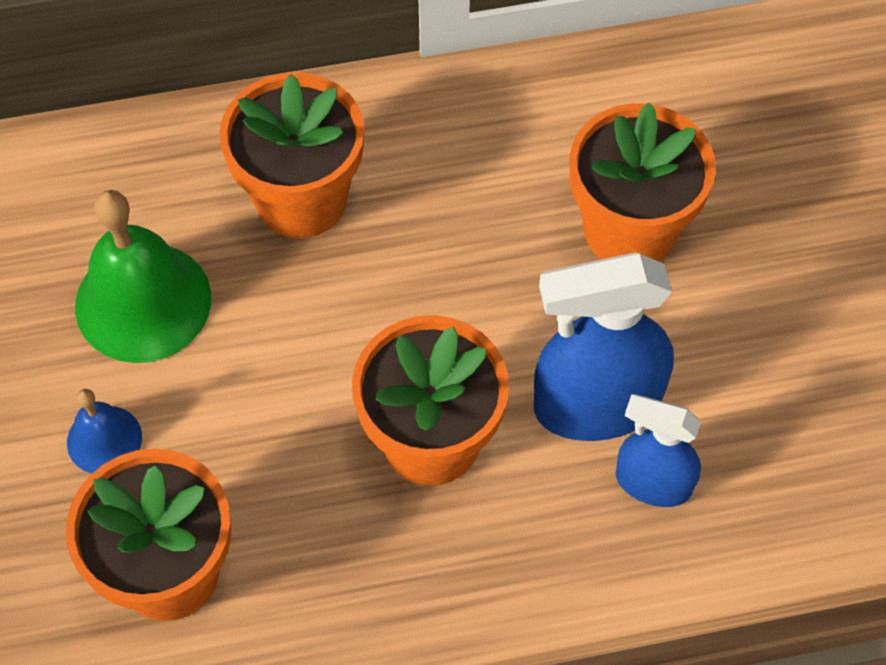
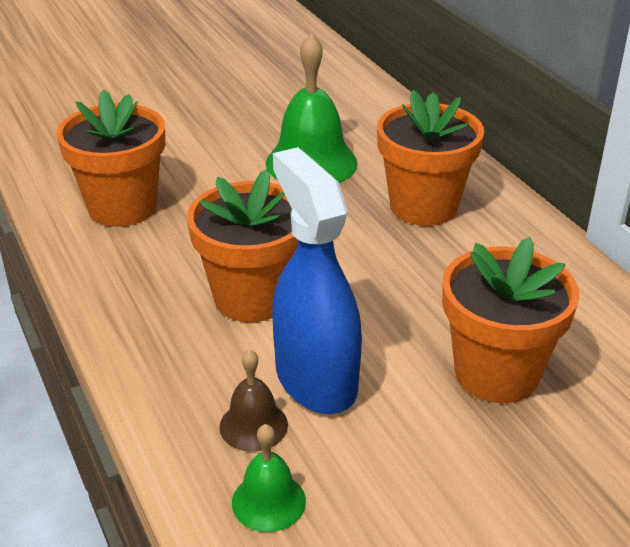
camera: 75 degrees right, 25 degrees down
(104, 439) = (208, 168): blue bell -> none
(652, 483) = (253, 425): blue spray bottle -> brown bell
(761, 489) = (268, 501): none -> green bell

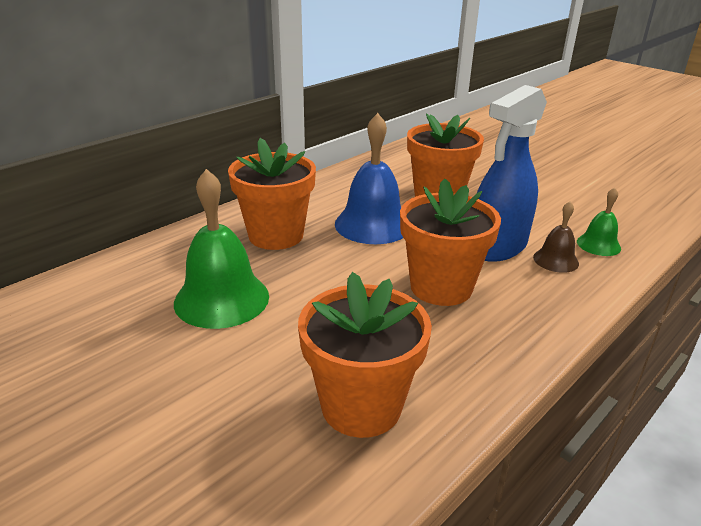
camera: 110 degrees left, 5 degrees down
(425, 283) = (372, 224): none -> blue bell

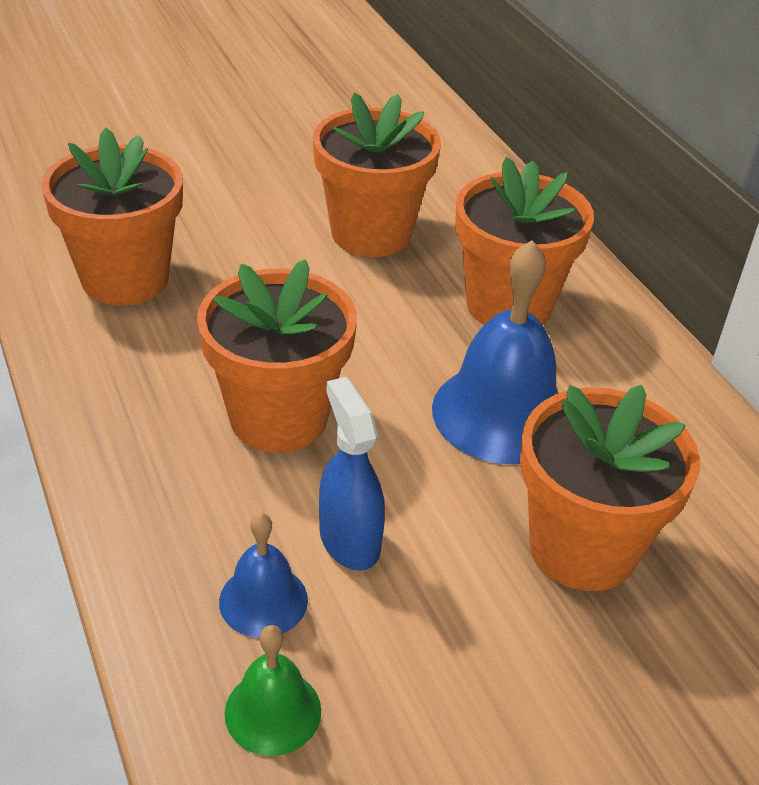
camera: 110 degrees right, 10 degrees up
(222, 299) = (371, 233): green bell -> orange flower pot
(497, 247) = (349, 540): blue spray bottle -> blue spray bottle, size x0.59
(555, 260) = (263, 600): brown bell -> blue bell

